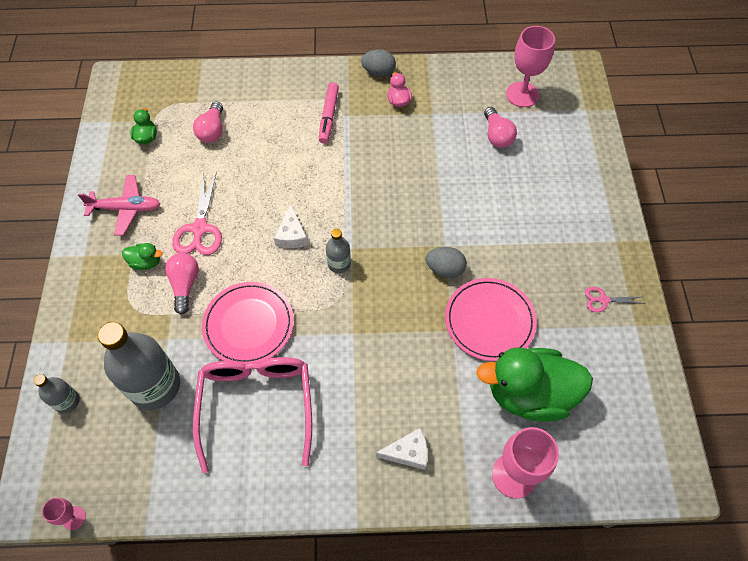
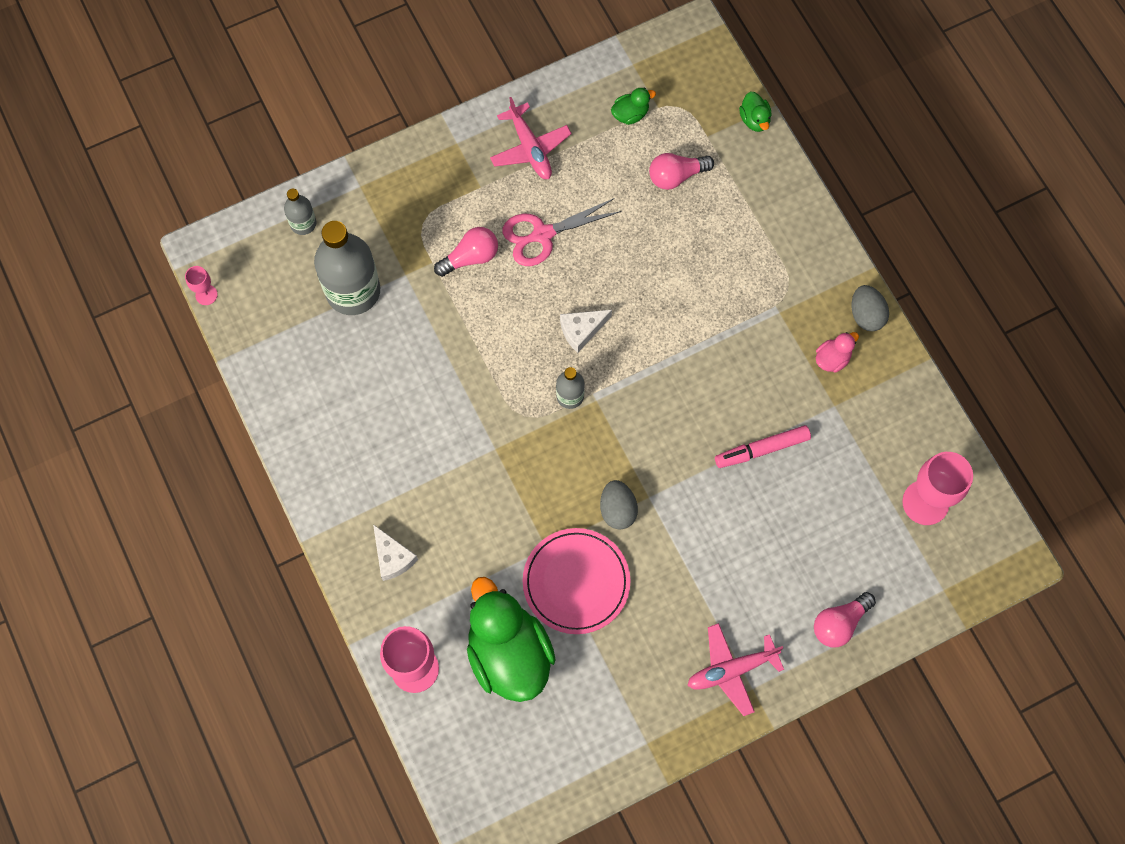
camera: 65 degrees right, 10 degrees up
(146, 262) = (477, 205): green duck -> green duck (754, 120)
(248, 324) = (456, 342): pink plate -> none
(256, 405) = (376, 393): pink glasses -> none
(328, 117) = (764, 290): pink marker -> pink marker (762, 449)
(497, 135) = (840, 496): pink light bulb -> pink light bulb (839, 623)
(598, 248) = (731, 670): none -> pink plane
(603, 300) = (662, 697): pink scissors -> none

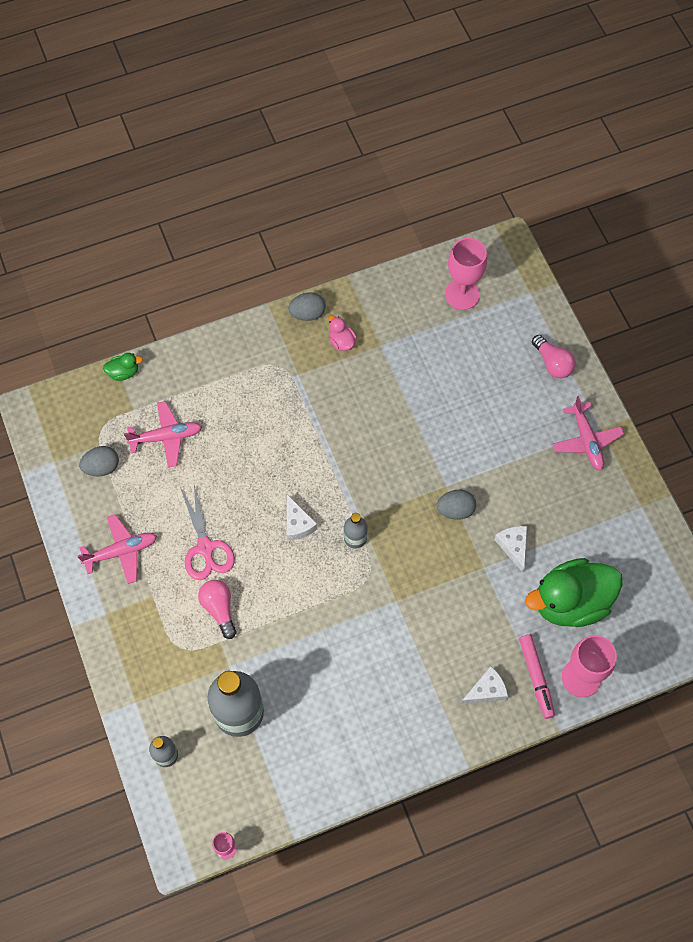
camera: 85 degrees left, 5 degrees down
(576, 582) = (513, 546): pink plate -> white cheese
(630, 114) = (102, 467): green duck -> grey egg
(676, 176) = (166, 437): pink light bulb -> pink plane
(762, 449) = (412, 400): pink marker -> pink marker (536, 677)

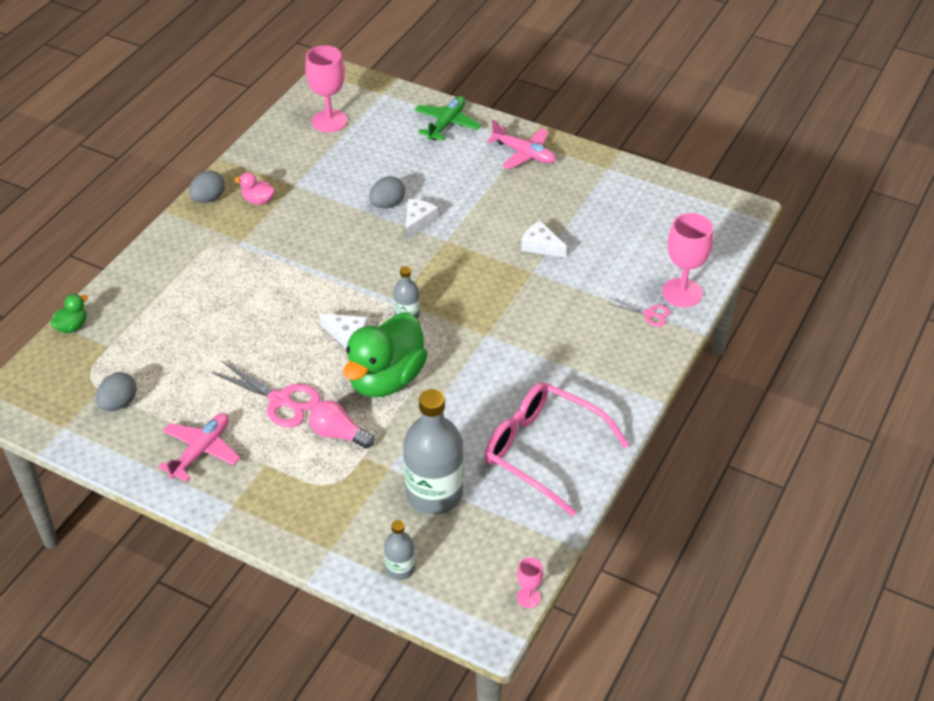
camera: 40 degrees left, 20 degrees down
(166, 437) = (161, 347): pink plane -> none
(343, 737) = (542, 451): none -> pink glasses
(455, 510) = (470, 250): grey egg -> grey egg (387, 204)
(486, 690) = (621, 345): white cheese -> white cheese (417, 222)
(536, 677) = (649, 314): pink marker -> pink scissors
(552, 363) = (446, 124): pink light bulb -> green plane
(570, 602) = (622, 253): green duck -> green duck (386, 379)

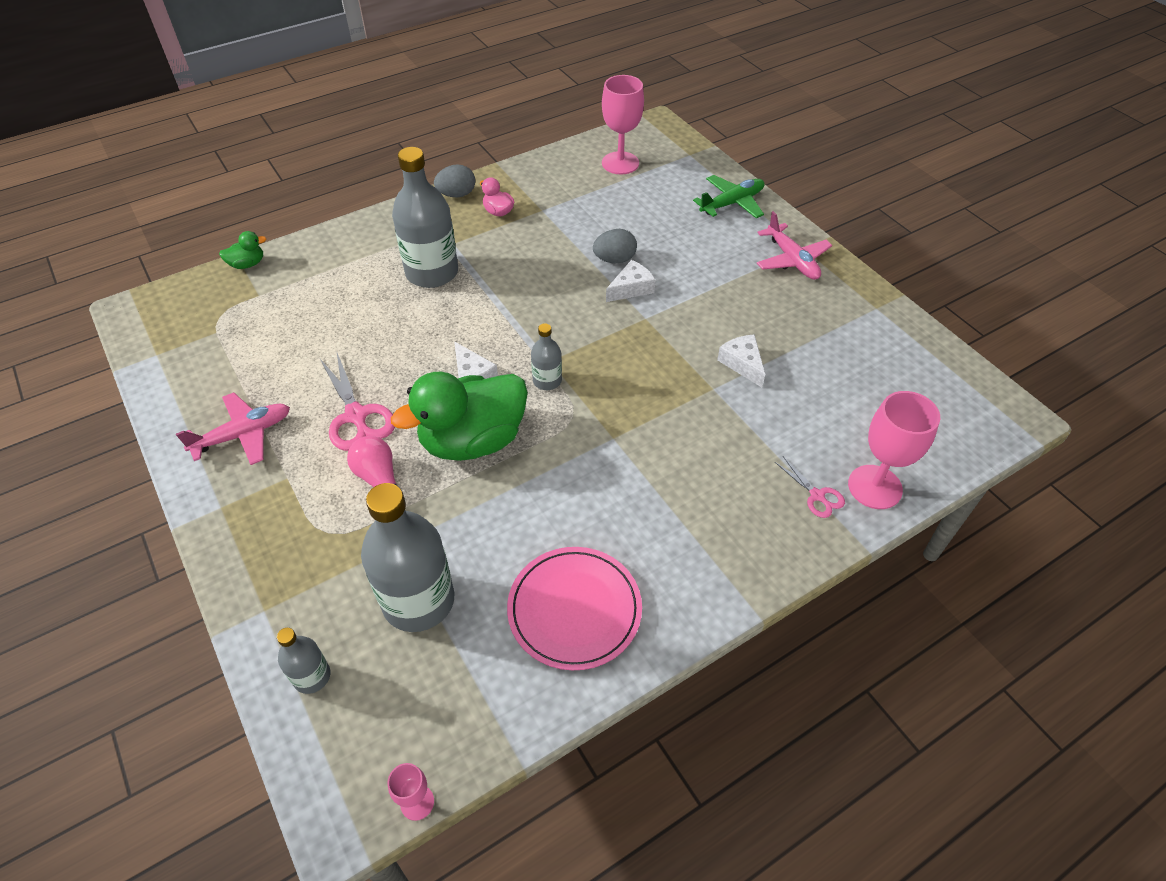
camera: 30 degrees right, 5 degrees up
(119, 403) = (219, 353): grey egg -> none
(244, 271) = (432, 272): none -> grey bottle
(542, 451) = (574, 609): pink glasses -> pink plate

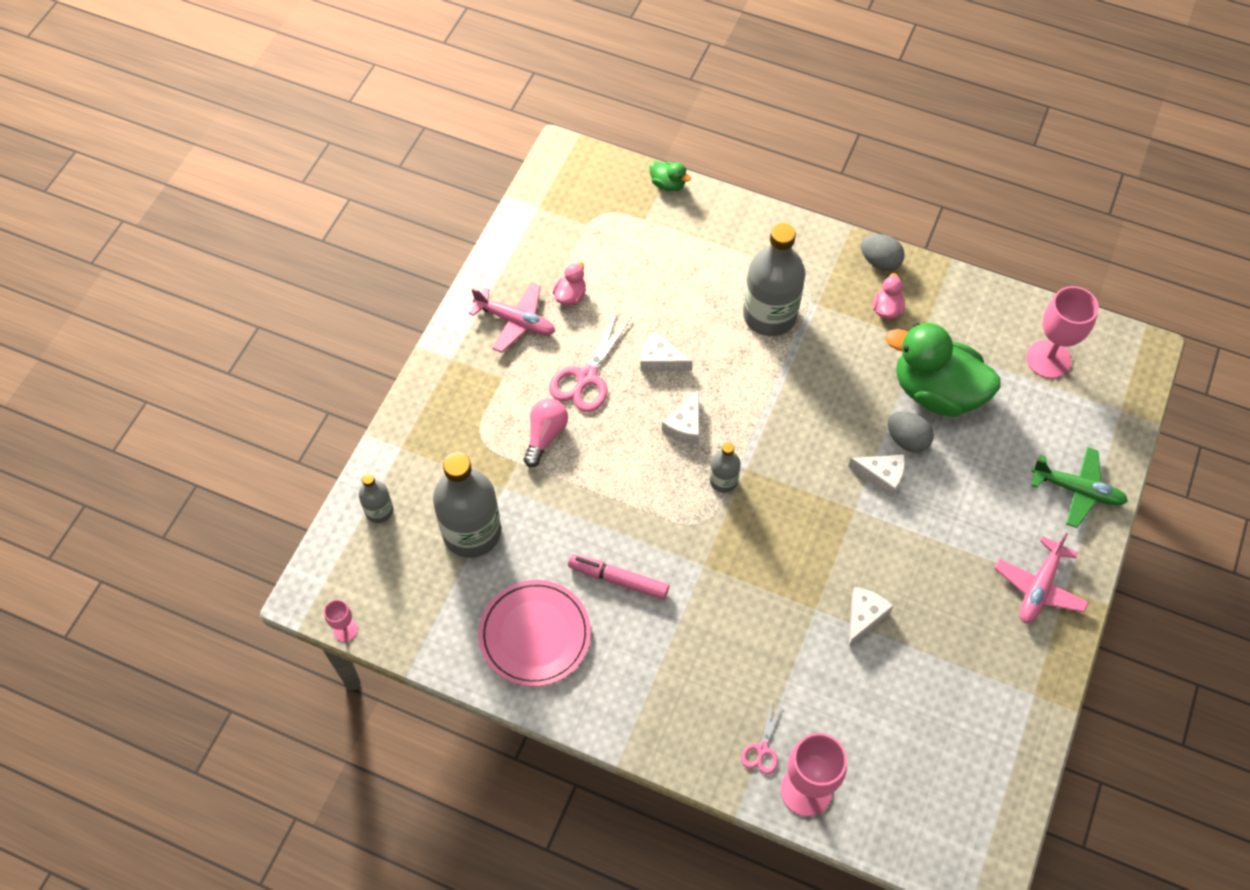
camera: 55 degrees right, 10 degrees up
(267, 381) = (570, 296): none -> pink duck
(396, 358) = (660, 360): none -> white cheese
(473, 440) = (625, 470): green duck -> green duck (936, 392)
(574, 507) = (618, 579): none -> pink marker

